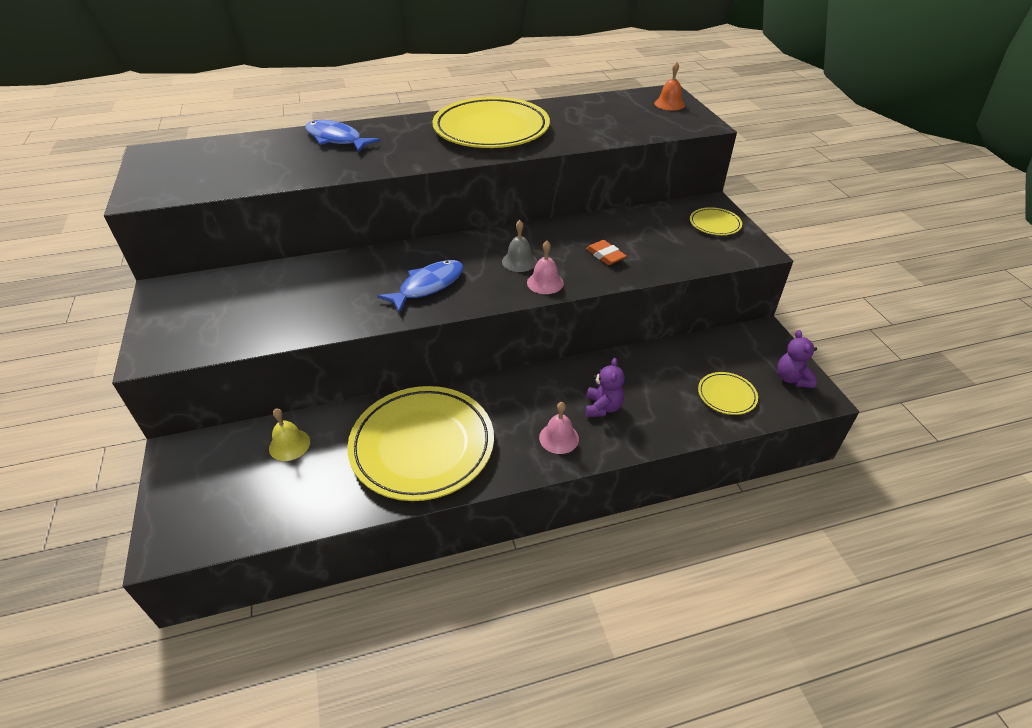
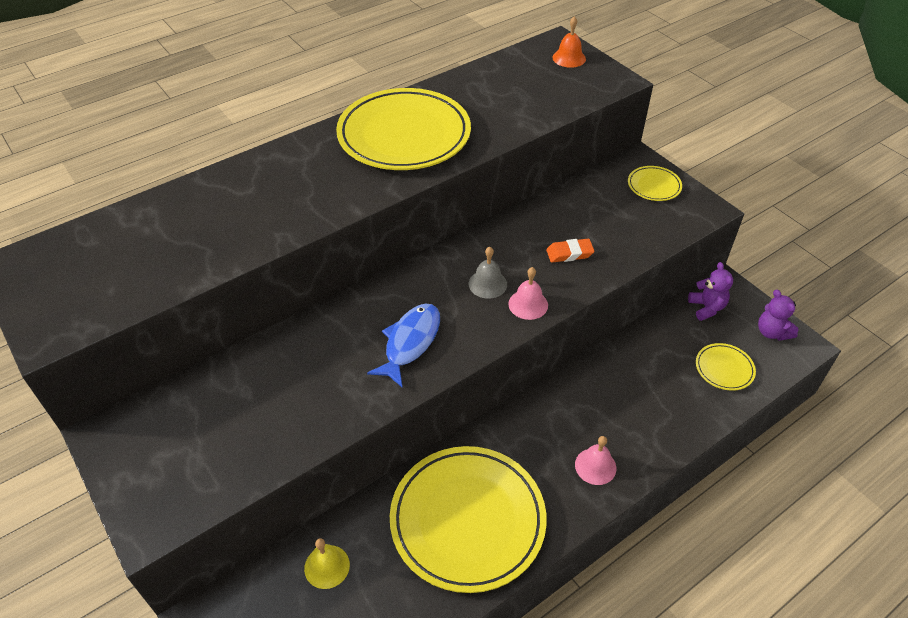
camera: 20 degrees left, 5 degrees up
(336, 139) = (236, 189): blue fish -> none
(602, 407) = (619, 418): purple teddy bear -> purple teddy bear (706, 308)
(605, 255) = (569, 253): orange eraser -> orange eraser turned 45 degrees counterclockwise

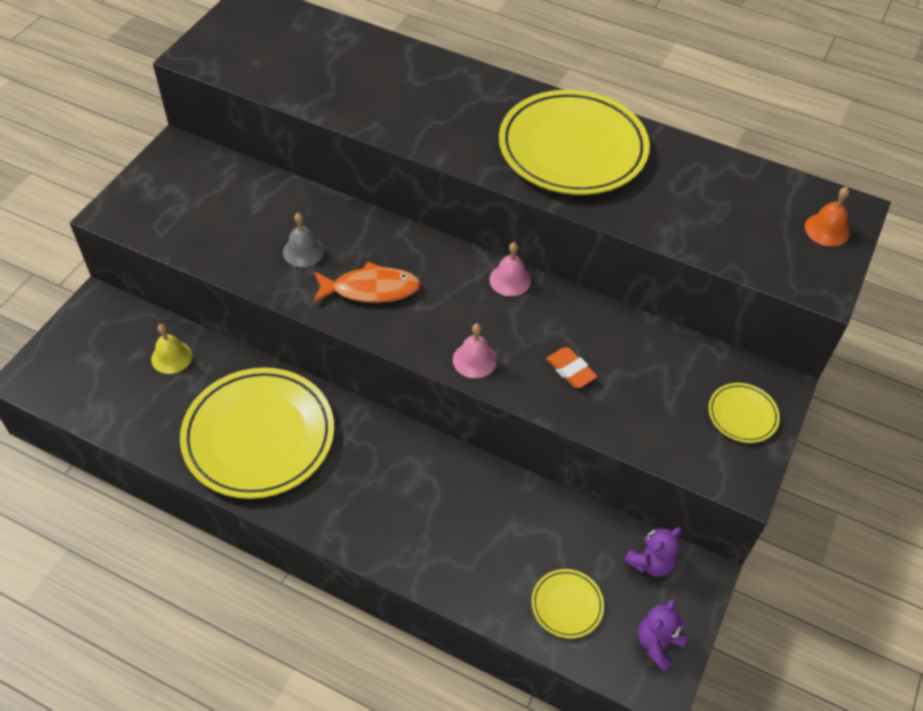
camera: 60 degrees right, 5 degrees up
(410, 342) = (371, 289): blue fish -> orange fish
(487, 284) = (481, 318): grey bell -> grey bell (303, 251)
(595, 466) = (368, 518): pink bell -> pink bell (510, 280)

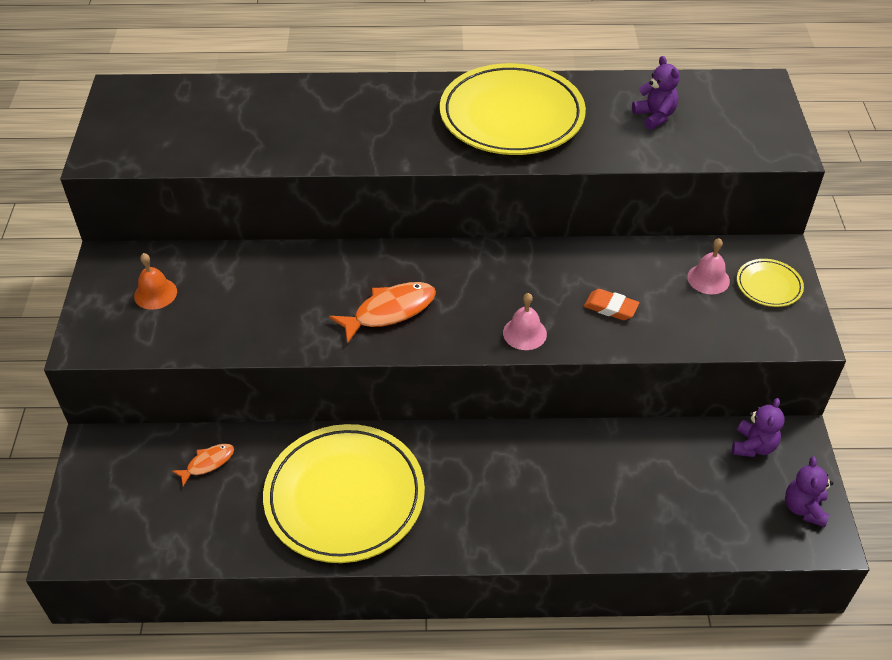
camera: 25 degrees left, 5 degrees down
(171, 357) = (207, 463): yellow bell -> orange fish
(303, 251) = (302, 303): grey bell -> none
(510, 280) = (506, 255): pink bell -> pink bell (708, 279)
(567, 605) = (712, 512): yellow plate -> none
(712, 200) = (654, 116): none -> purple teddy bear
(826, 230) = (757, 106): orange bell -> orange bell (155, 293)

